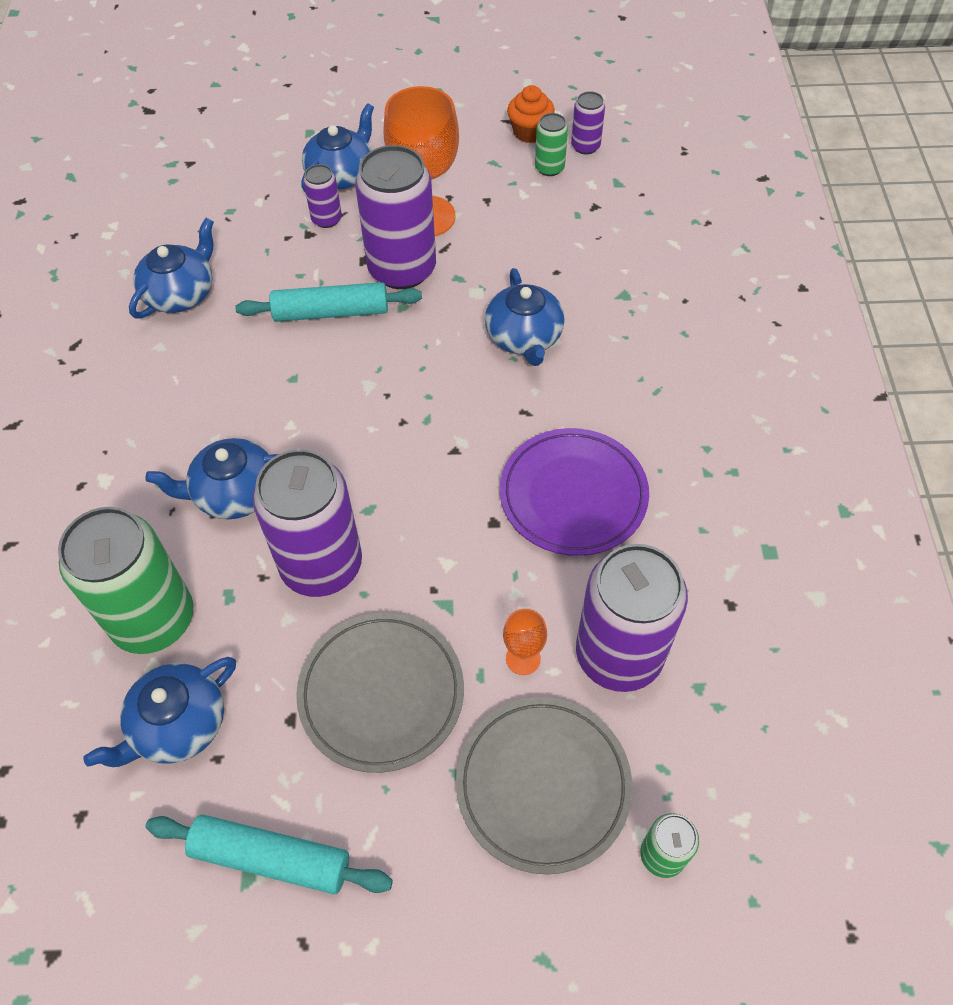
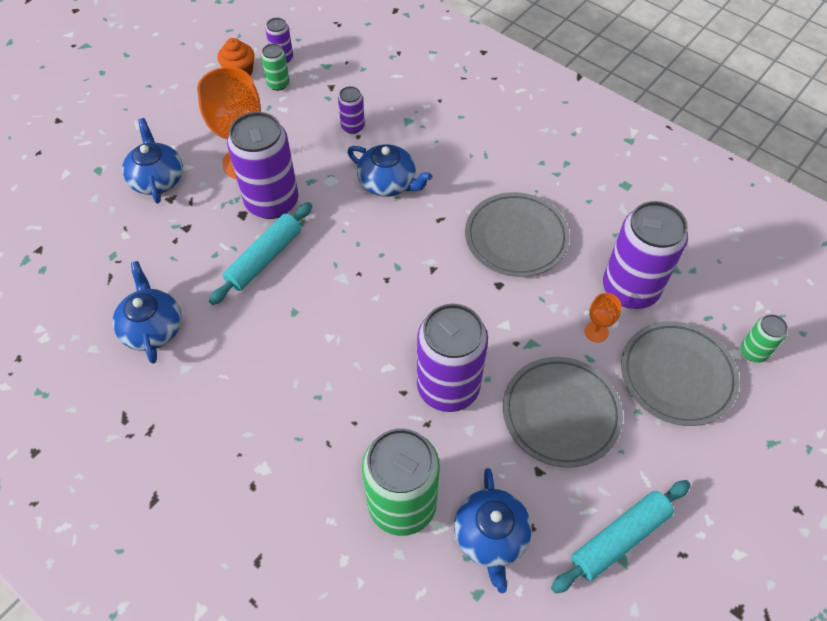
camera: 50 degrees left, 0 degrees up
(234, 493) = (350, 400): blue teapot -> none
(326, 219) = (185, 211): purple can -> purple can (353, 127)
(573, 495) = (516, 237): purple plate -> grey plate

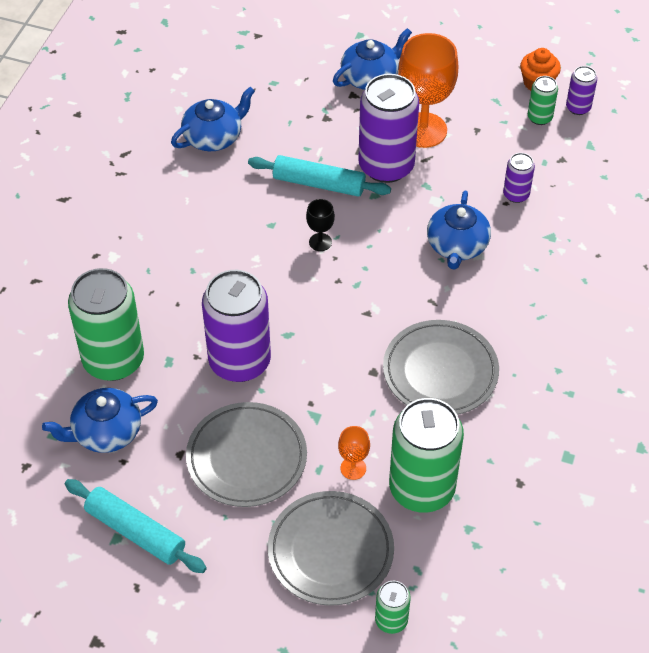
camera: 70 degrees right, 5 degrees down
(335, 279) = (320, 242): none -> black goblet
(630, 289) = (422, 488): purple can -> green can

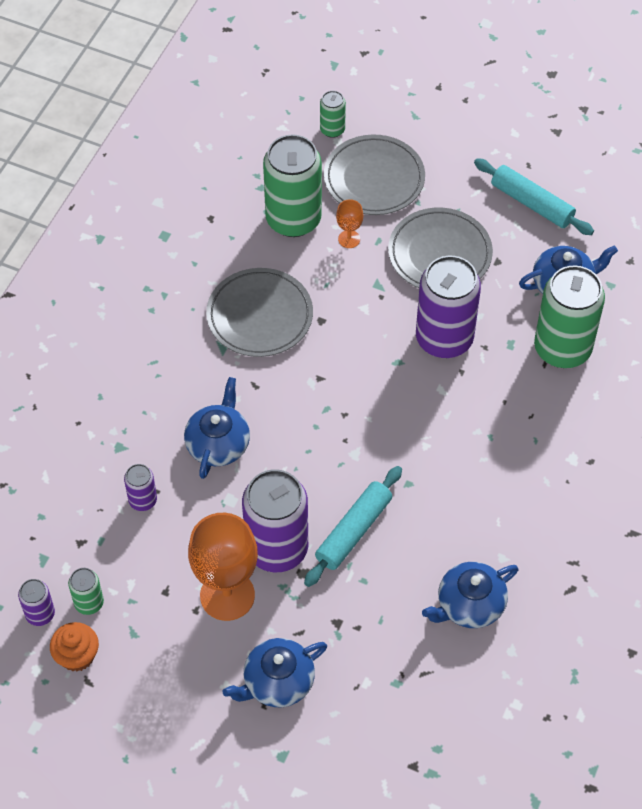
camera: 175 degrees left, 5 degrees up
(319, 183) = (354, 531): turquoise rolling pin -> turquoise rolling pin turned 75 degrees counterclockwise
(320, 242) = (358, 459): black goblet -> none

